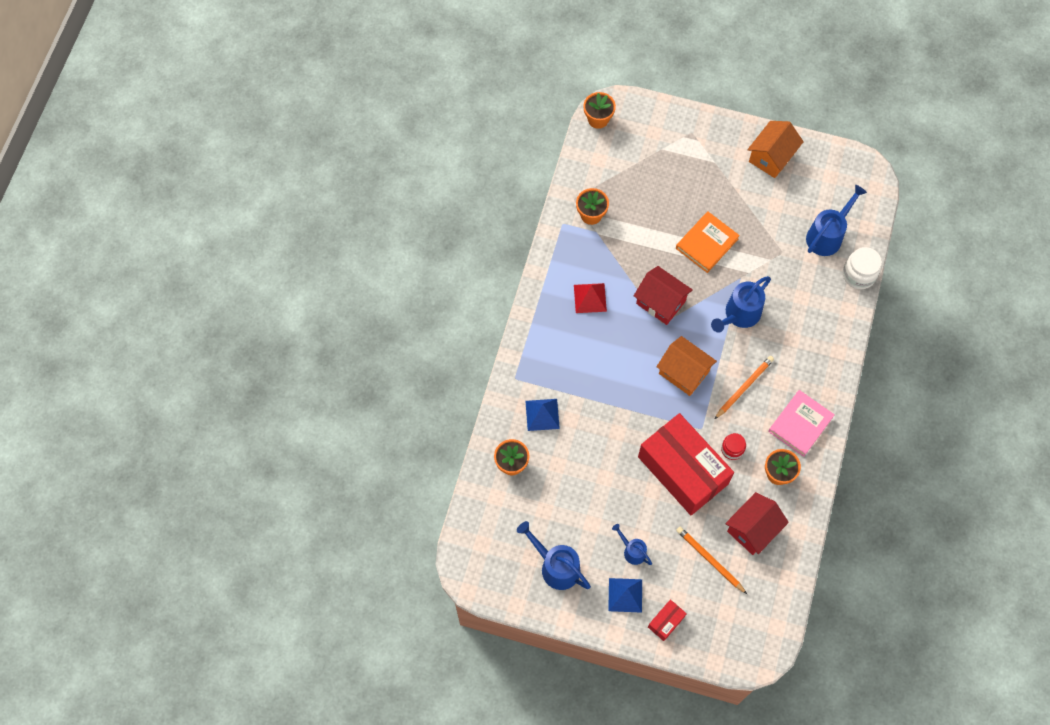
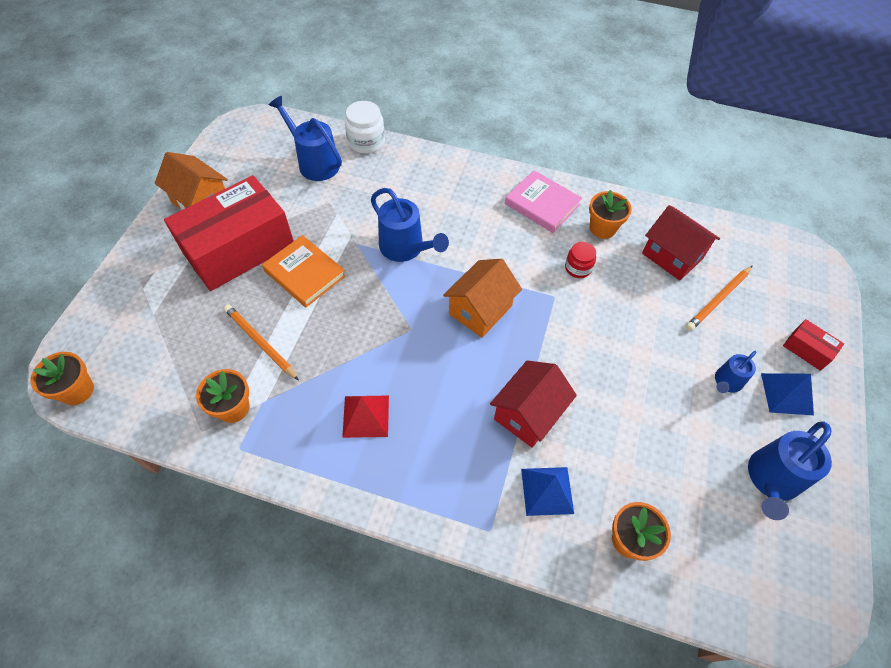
camera: 90 degrees left, 10 degrees down
(660, 302) = (381, 329): red house -> red house (528, 414)
(683, 470) = (610, 319): red box -> red box (239, 248)
(744, 387) = (499, 251): orange pencil -> orange pencil (260, 342)

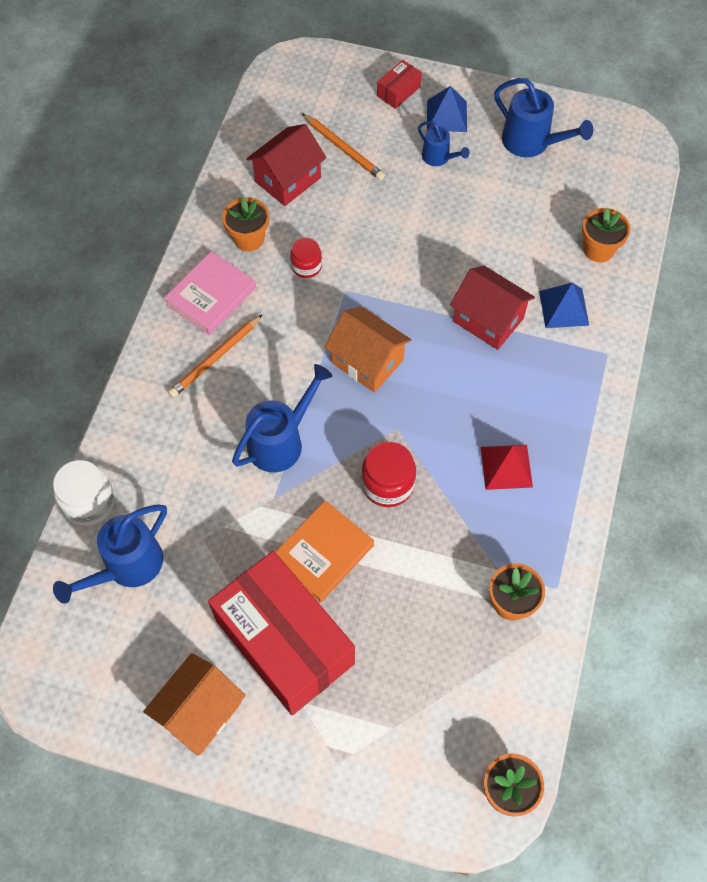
camera: 90 degrees left, 5 degrees up
(260, 342) = (425, 588): orange pencil -> orange pencil (215, 358)
(359, 320) = (387, 484): none -> red jar

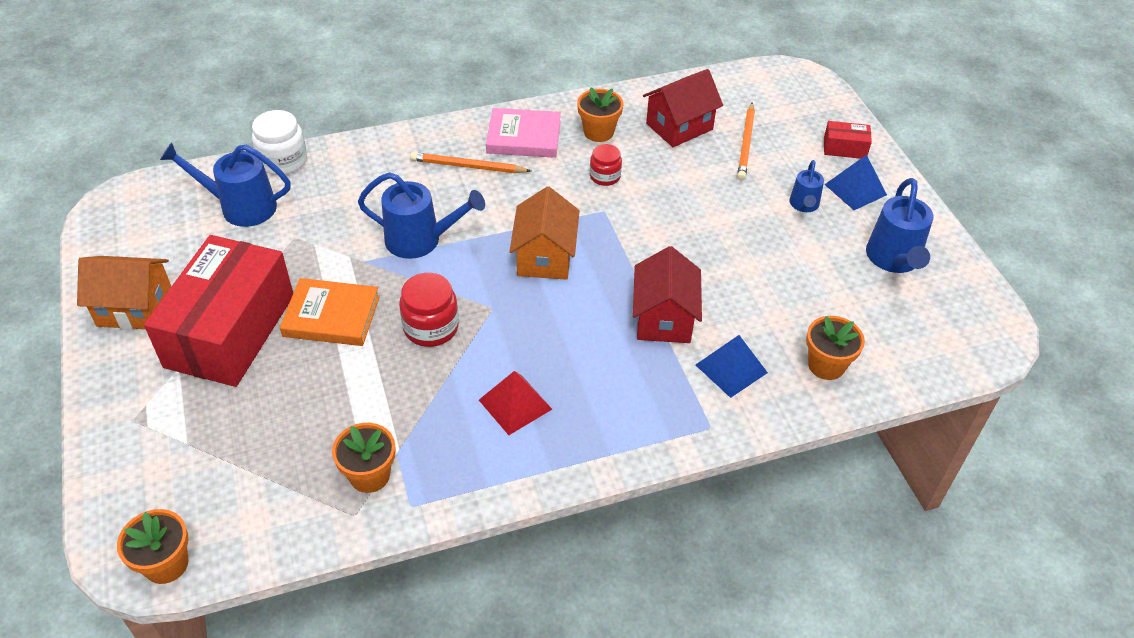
camera: 55 degrees right, 15 degrees down
(288, 179) = (679, 126): red house -> red house turned 45 degrees counterclockwise

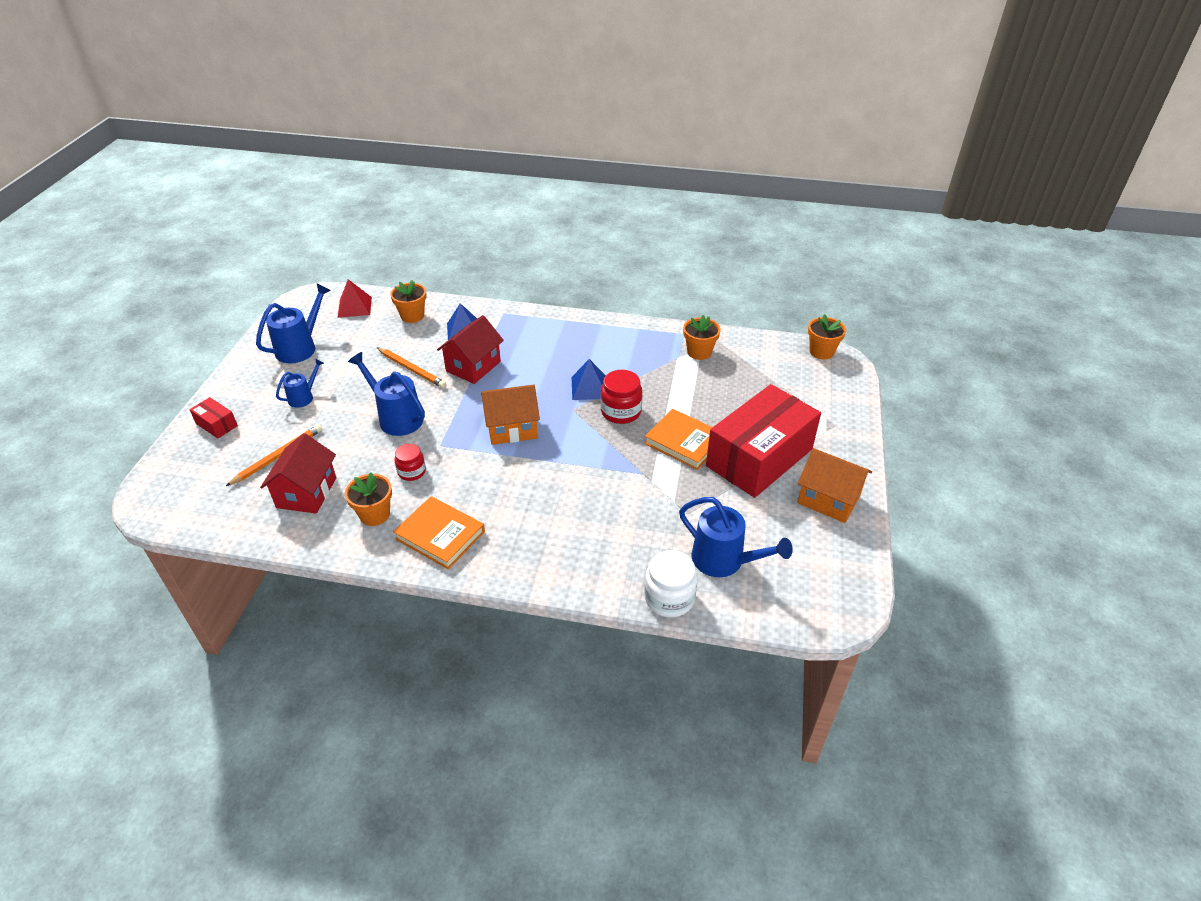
camera: 150 degrees left, 5 degrees down
(421, 240) = (590, 473): blue watering can -> blue watering can (396, 417)
(468, 166) = (509, 524): orange pencil -> orange pencil (411, 369)
(515, 404) = (598, 356): red pyramid -> red pyramid (354, 307)
(524, 137) = (440, 535): pink book -> orange book
(544, 257) = (512, 428): orange house -> orange house turned 45 degrees clockwise
(679, 126) = (307, 492): red house -> red house turned 75 degrees counterclockwise
(855, 189) = (256, 394): blue pyramid -> blue pyramid (589, 387)

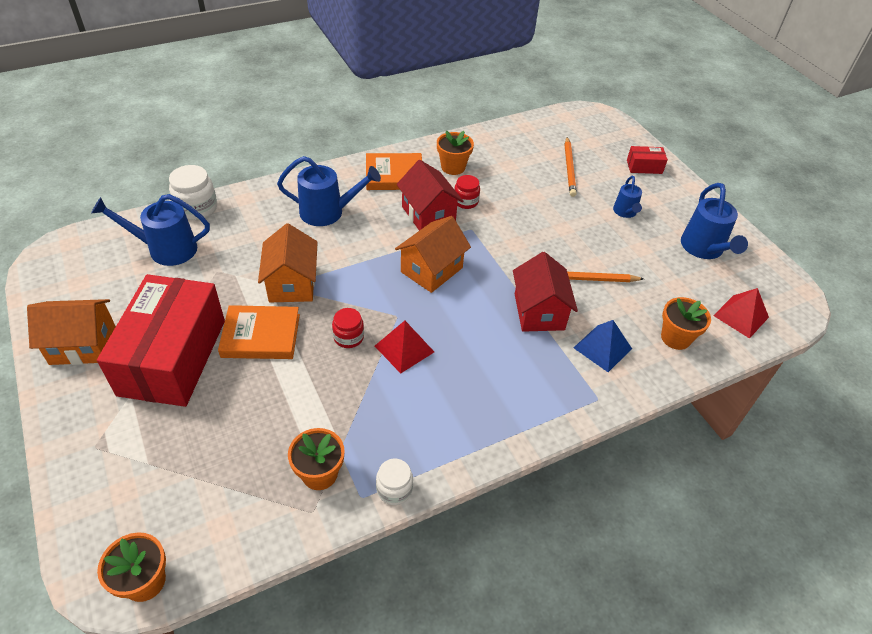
camera: 140 degrees right, 5 degrees up
(307, 492) = (515, 159): red house -> red house (428, 215)
(396, 417) = (534, 232): blue watering can -> blue watering can (328, 212)
(589, 387) = (404, 348): blue pyramid -> red pyramid
(621, 412) = (348, 337): red jar -> red jar, size x0.64
(631, 471) = (292, 283): none -> orange house
(662, 329) = (394, 489): none -> white jar

